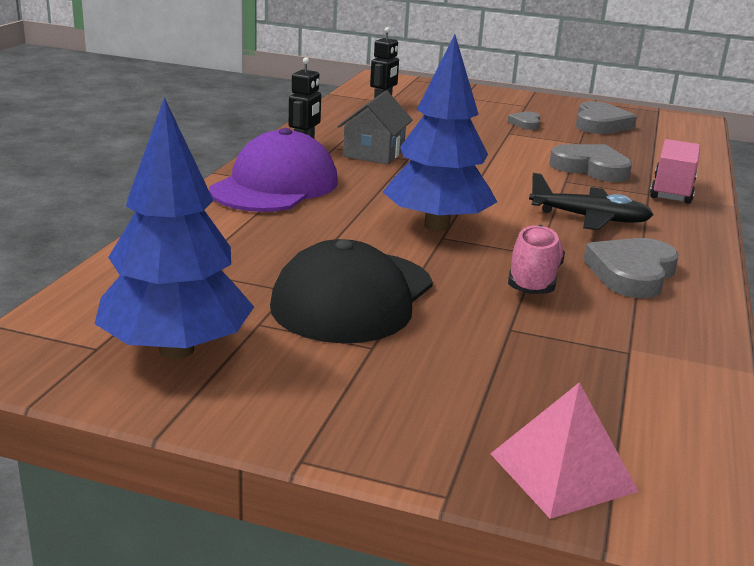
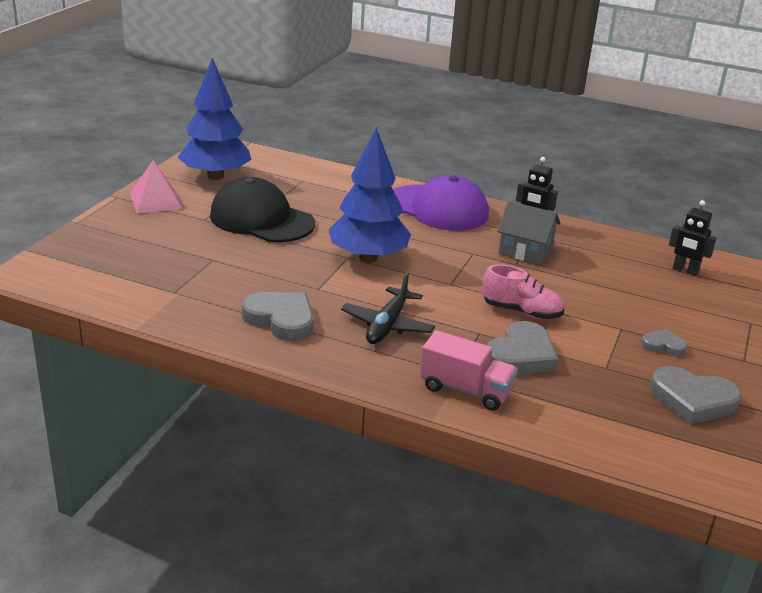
camera: 95 degrees right, 5 degrees up
(533, 280) = (275, 278): pink shoe -> pink shoe (521, 312)
(562, 472) = (77, 249): pink pyramid -> pink pyramid (156, 201)

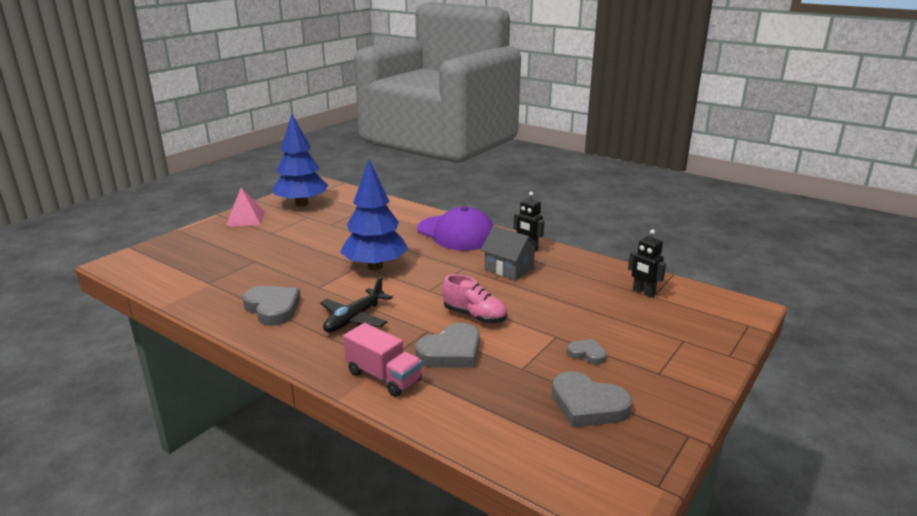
camera: 15 degrees right, 5 degrees down
(261, 219) = (313, 235): black cap -> none

